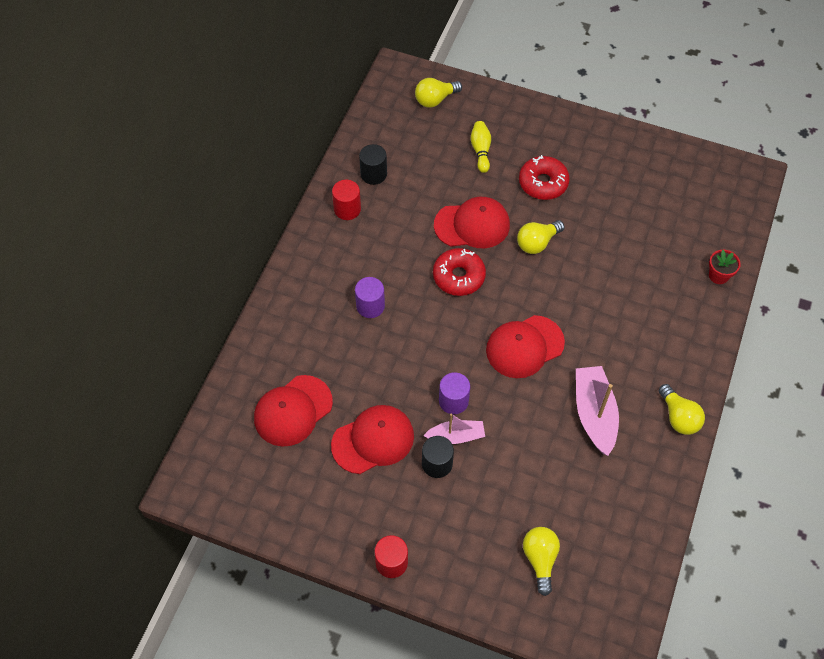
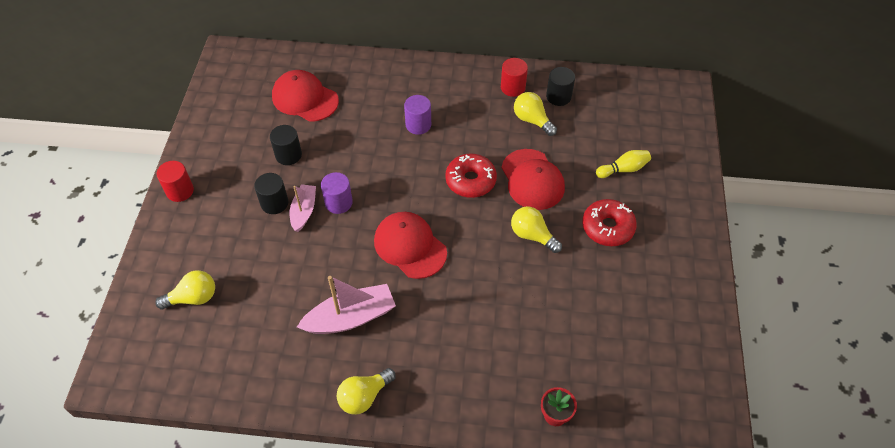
camera: 75 degrees right, 5 degrees down
(373, 440) = (288, 155): red cap -> black cylinder
(435, 99) = (667, 122): yellow light bulb -> yellow light bulb (532, 120)
(456, 436) = (304, 211): pink boat -> pink boat turned 150 degrees counterclockwise

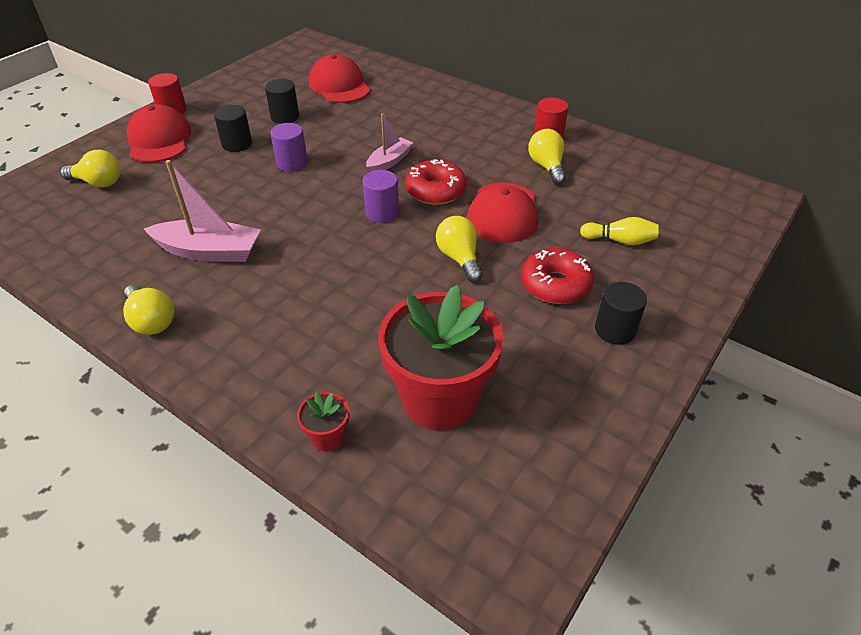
camera: 30 degrees right, 10 degrees down
(304, 211) = (255, 158): pink boat -> pink boat (389, 161)
(364, 396) = (151, 321): yellow light bulb -> yellow light bulb turned 120 degrees counterclockwise
(410, 246) = (323, 219): red cap -> red cap (159, 140)
(418, 125) = (424, 134): purple cylinder -> purple cylinder (382, 213)
(558, 97) = (593, 158): black cylinder -> black cylinder (615, 330)
(599, 352) = (439, 399): none -> red flower pot

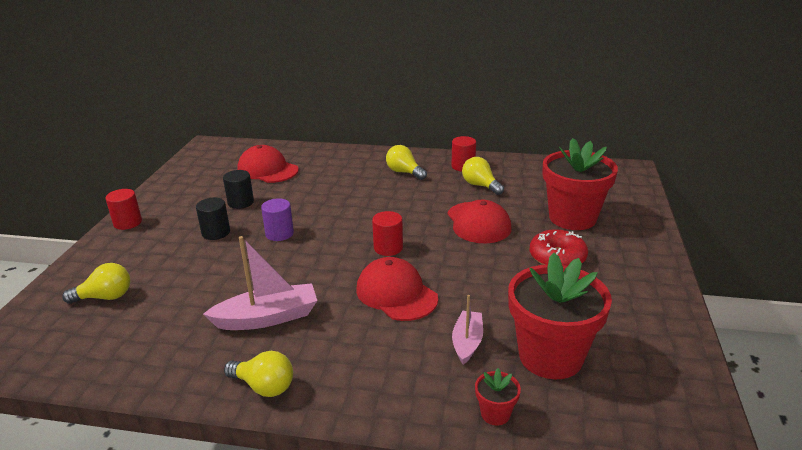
camera: 25 degrees left, 15 degrees down
(159, 140) = (136, 248): red cap -> red cap (396, 294)
(382, 213) = (388, 248): purple cylinder -> red cylinder
(389, 161) = (360, 212): pink boat -> pink boat (467, 342)
(435, 191) = (415, 222): red donut -> none
(459, 258) = (476, 261): yellow light bulb -> yellow light bulb (404, 172)
(615, 330) = (621, 272): black cylinder -> none
(620, 241) = (572, 218): yellow bowling pin -> red flower pot

